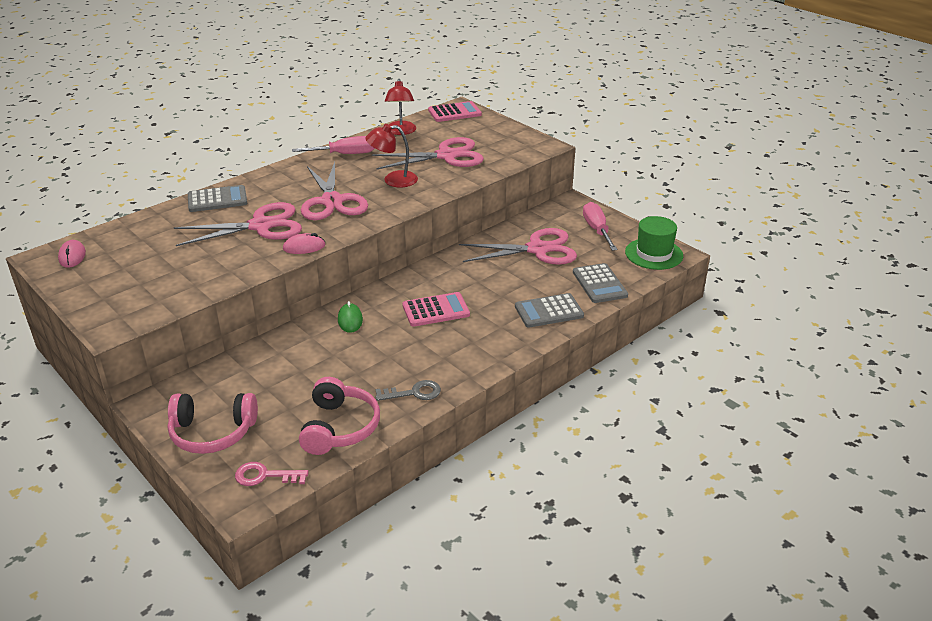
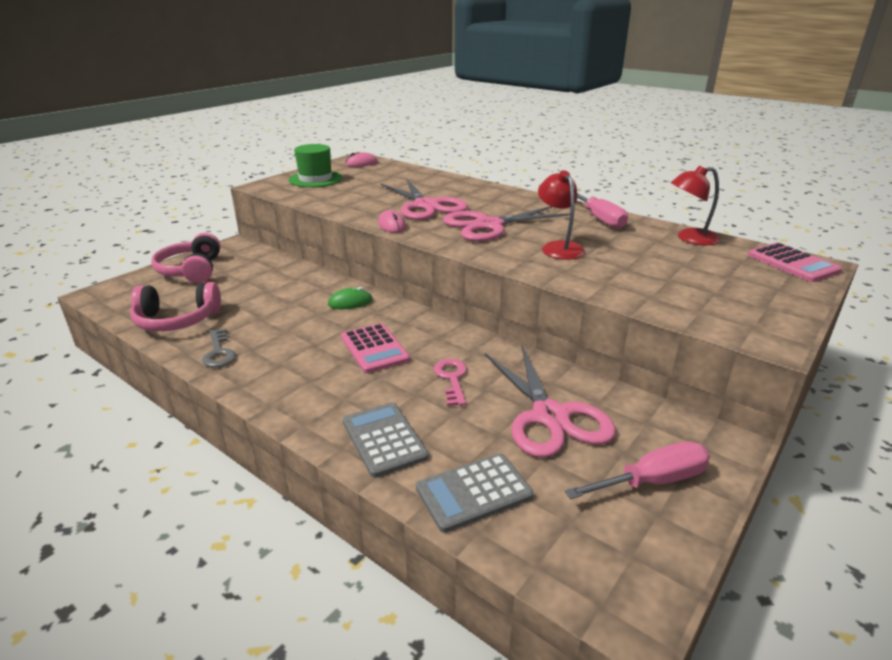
camera: 80 degrees right, 5 degrees down
(217, 199) = (467, 186): grey calculator -> none
(265, 476) = (126, 298): pink key -> pink key (452, 379)
(446, 156) = (652, 270): pink scissors -> none
(654, 254) = (611, 572): green hat -> green hat (315, 179)

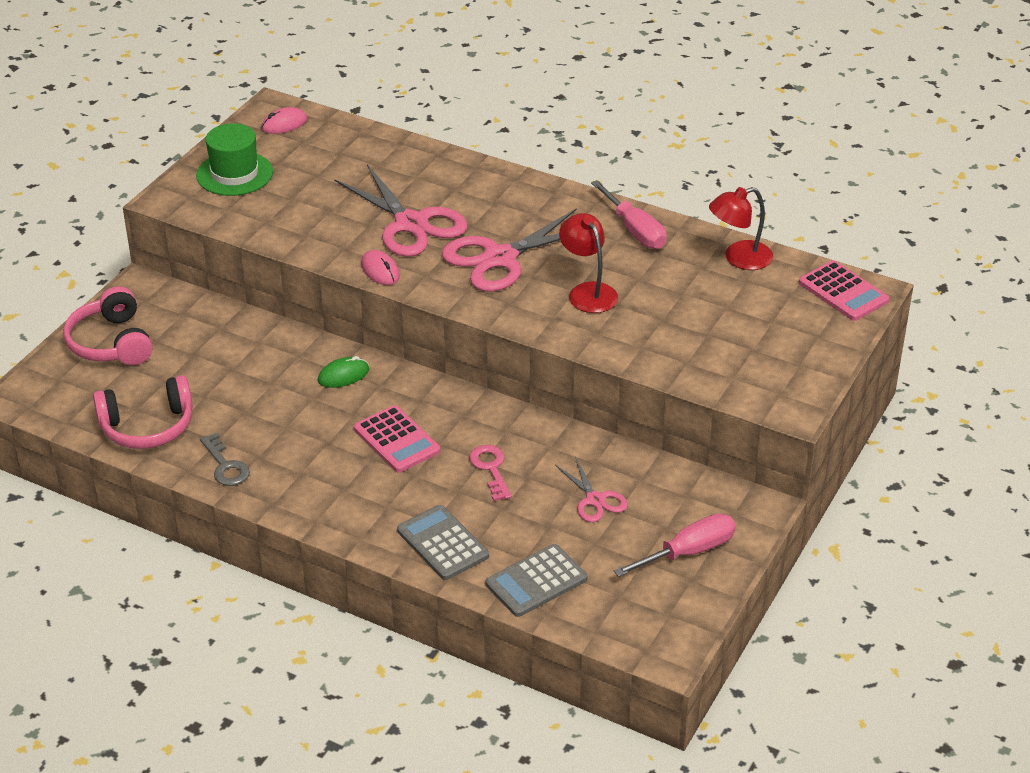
camera: 10 degrees left, 10 degrees up
(550, 416) = (595, 500): pink scissors -> pink scissors, size x0.52

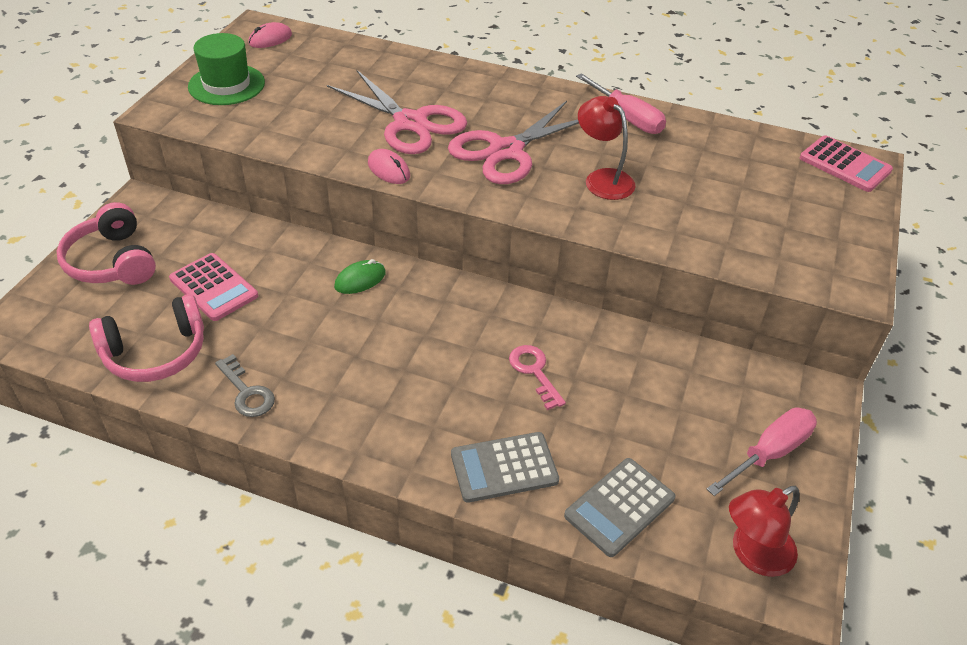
camera: 10 degrees left, 5 degrees up
(397, 440) = (428, 347): pink calculator -> pink calculator (214, 287)
(442, 543) = (504, 467): grey calculator -> grey calculator turned 60 degrees counterclockwise
(595, 500) = (652, 399): pink scissors -> none
(739, 258) = (734, 139): red lamp -> red lamp (753, 554)

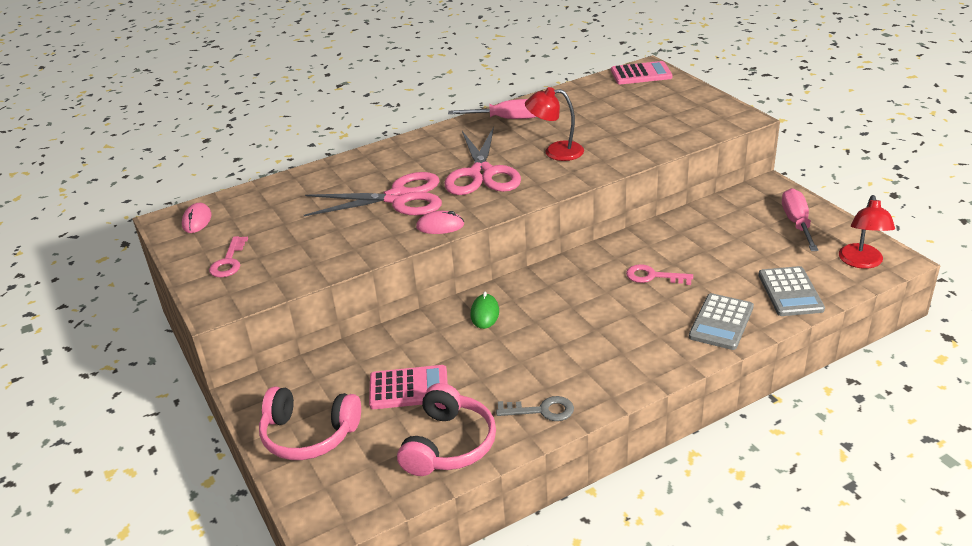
camera: 45 degrees left, 10 degrees down
(226, 85) = (228, 262): green hat -> pink key

